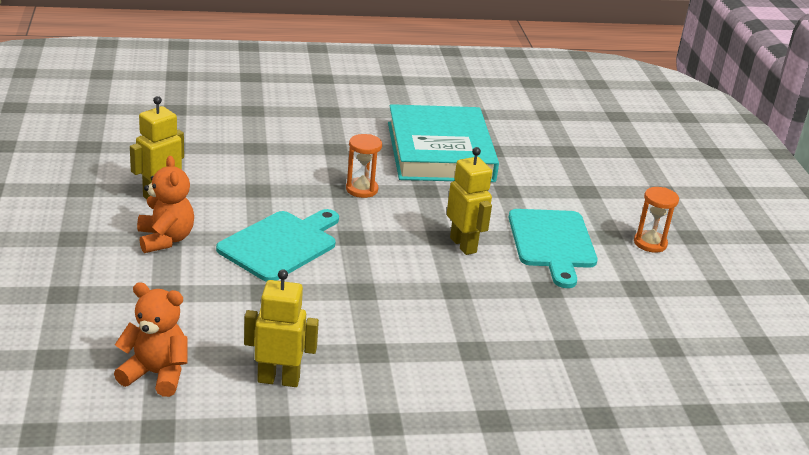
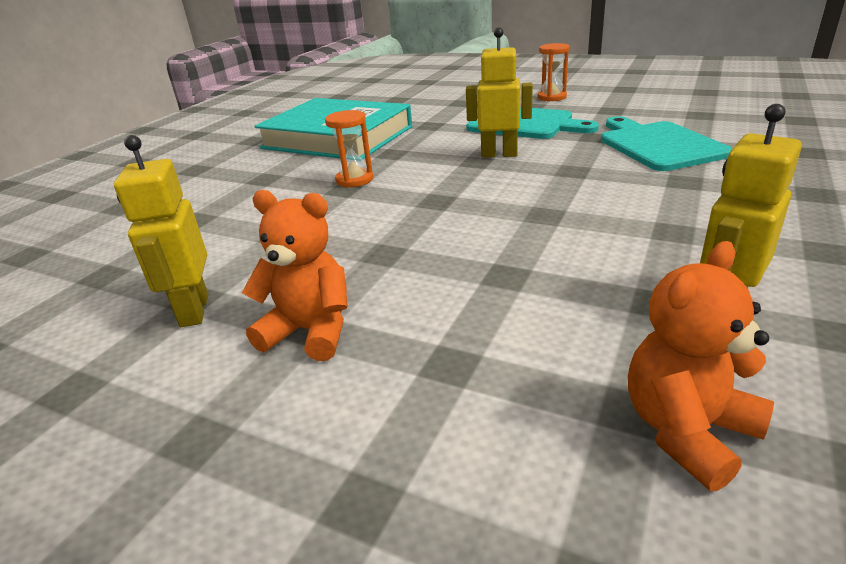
camera: 50 degrees left, 0 degrees up
(281, 244) = (411, 244): turquoise cutting board -> turquoise cutting board (658, 145)

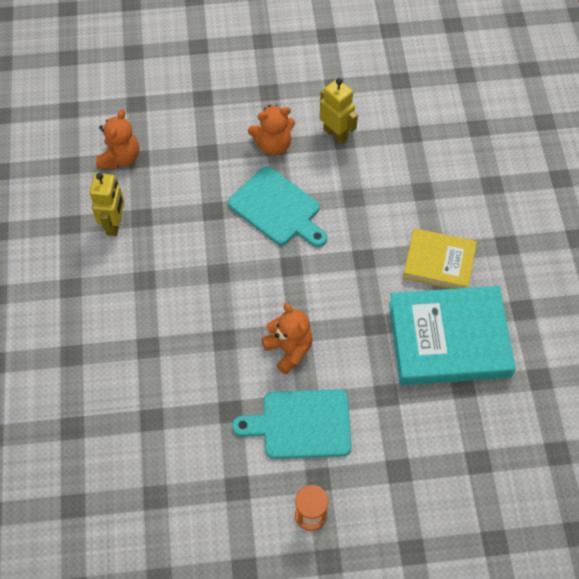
camera: 145 degrees right, 30 degrees up
(273, 172) = (439, 262): none -> yellow book
(354, 180) = (367, 273): orange hourglass -> none
(499, 154) = (289, 349): yellow robot -> orange teddy bear
(658, 145) = (176, 408): turquoise cutting board -> turquoise cutting board (277, 208)

